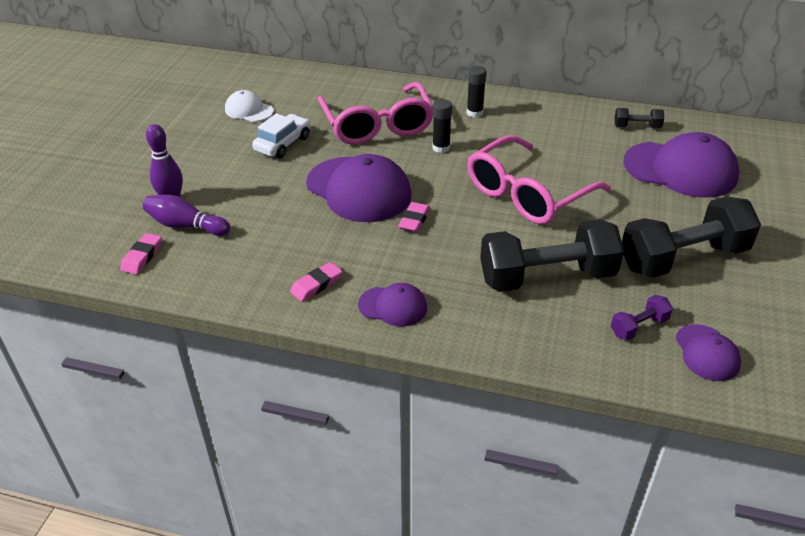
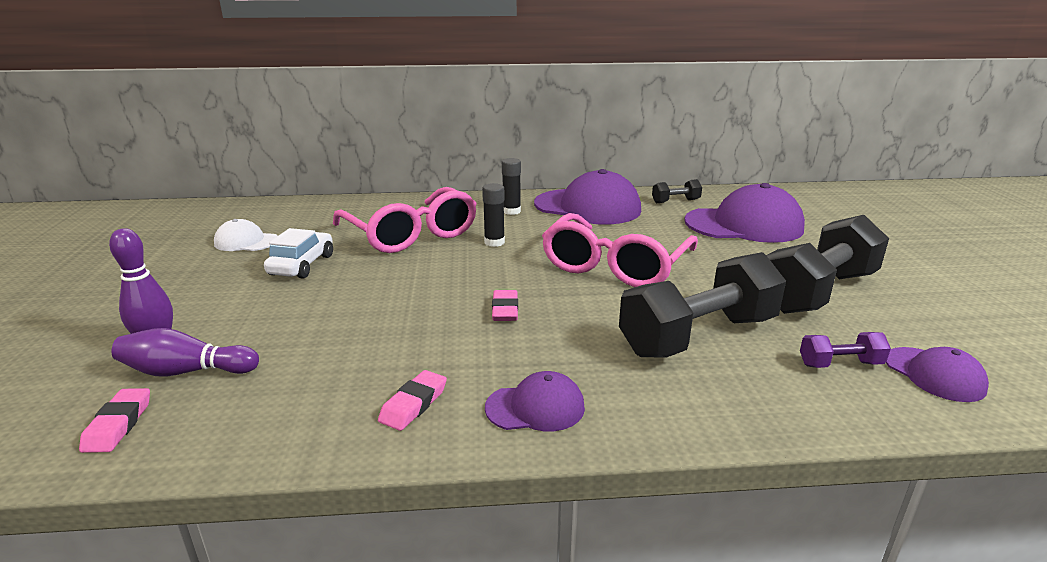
camera: 20 degrees left, 15 degrees down
(358, 189) = (419, 292): purple cap -> purple cap (587, 207)
(639, 326) = (840, 364): purple dumbbell -> purple dumbbell turned 45 degrees clockwise

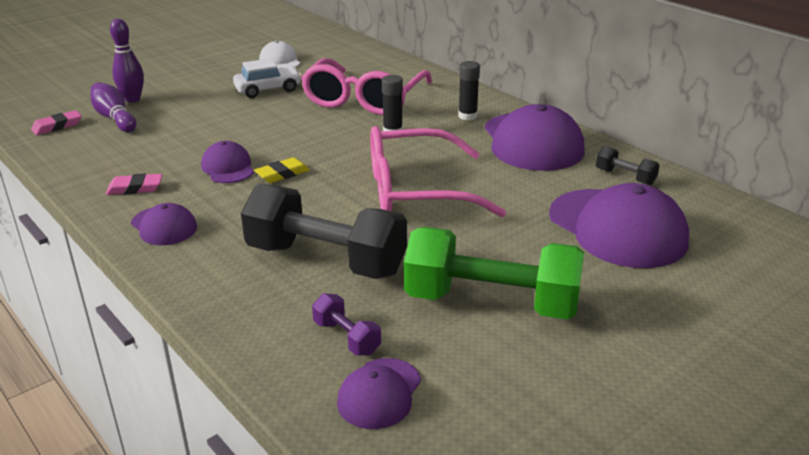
camera: 55 degrees right, 5 degrees up
(448, 333) = (228, 168): none -> purple cap
(505, 310) = (282, 174): pink eraser -> yellow eraser
(818, 292) = (491, 303): black dumbbell -> green dumbbell

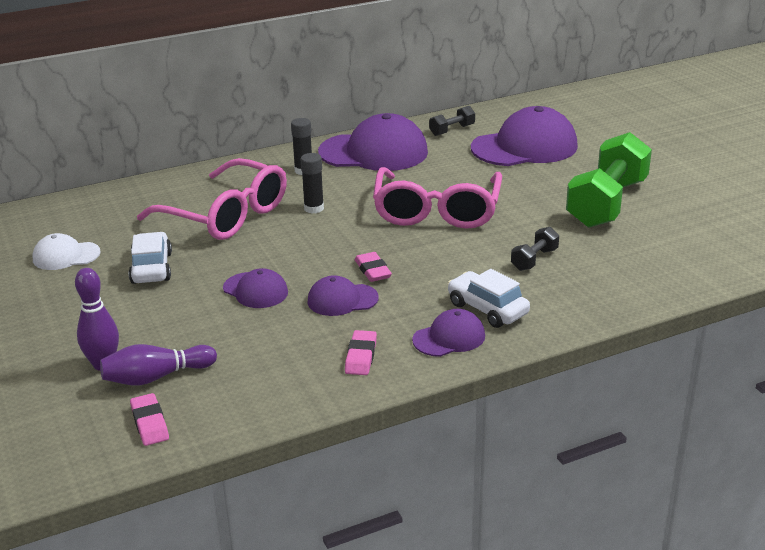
camera: 75 degrees left, 0 degrees up
(217, 241) = (487, 309): none -> white car
(282, 174) = (372, 270): yellow eraser -> pink eraser
(326, 260) = (534, 259): black dumbbell -> black dumbbell, size x0.44
(347, 337) = (639, 259): purple dumbbell -> none
(379, 393) = (701, 253): purple cap -> purple cap (255, 290)

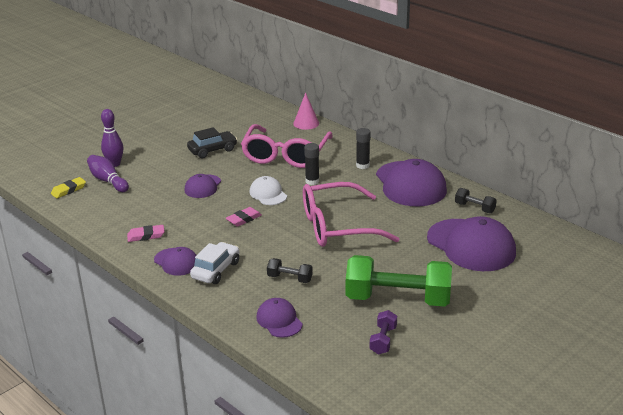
camera: 70 degrees right, 0 degrees up
(66, 256) = (213, 124): white cap -> white cap (268, 194)
(150, 187) = (306, 123): none -> pink cone
(150, 423) = (68, 190): pink eraser -> yellow eraser
(151, 268) = (212, 150): white car -> black car
(342, 300) = (204, 216): purple cap -> purple cap (279, 320)
(679, 225) = (383, 340): none -> purple dumbbell

